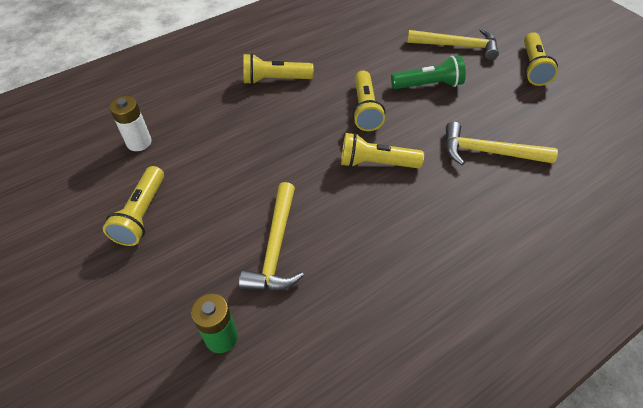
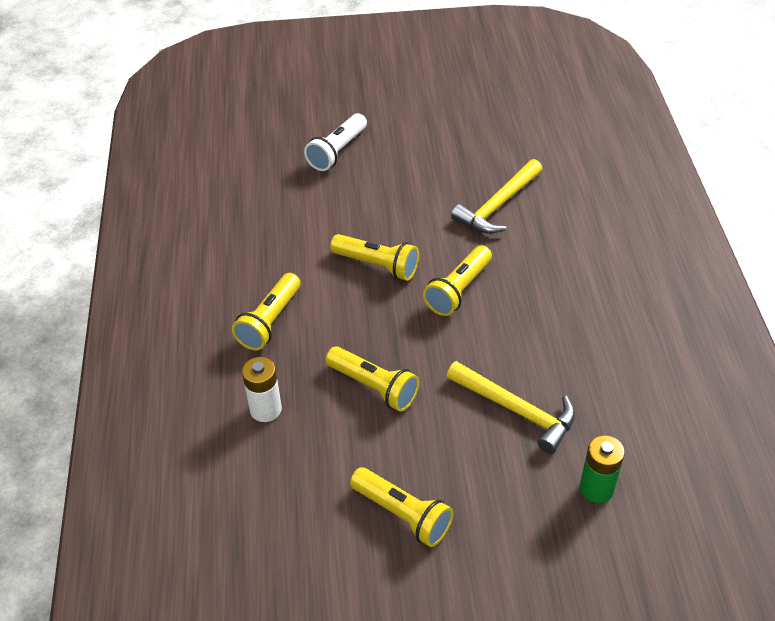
camera: 60 degrees left, 5 degrees down
(139, 142) = (282, 488): white battery -> white battery (265, 409)
(428, 85) = (378, 201): green flashlight -> none
(457, 46) = (337, 152): yellow hammer -> white flashlight
(533, 67) = (411, 118): yellow flashlight -> yellow flashlight (374, 387)

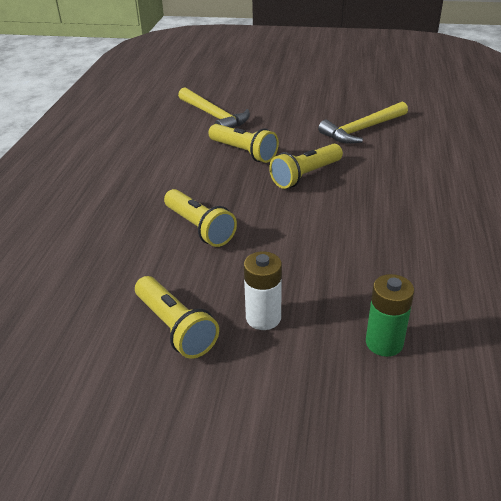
camera: 15 degrees right, 10 degrees down
(265, 409) = (98, 228): white battery -> white battery (263, 318)
(270, 321) = (137, 174): yellow flashlight -> none
(337, 152) = (246, 88): white flashlight -> none
(517, 410) = (324, 265): yellow hammer -> yellow hammer (214, 116)

